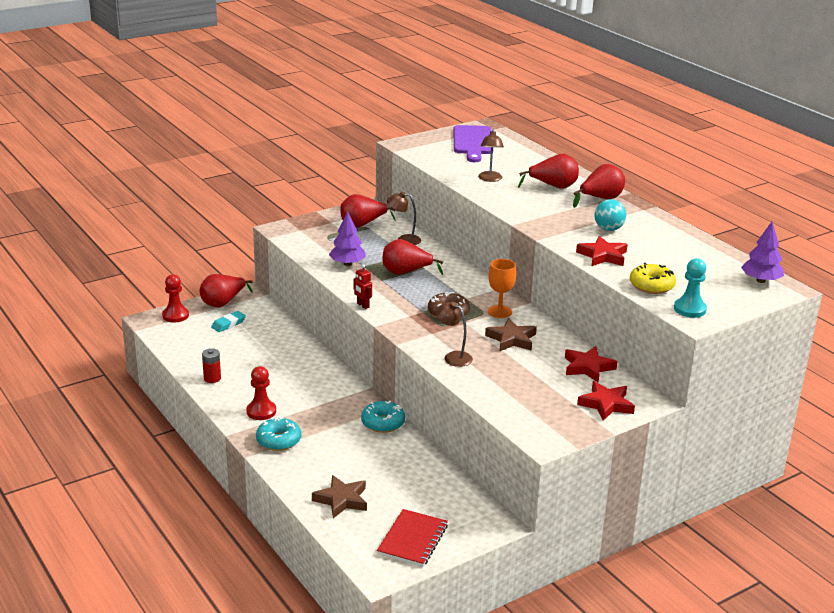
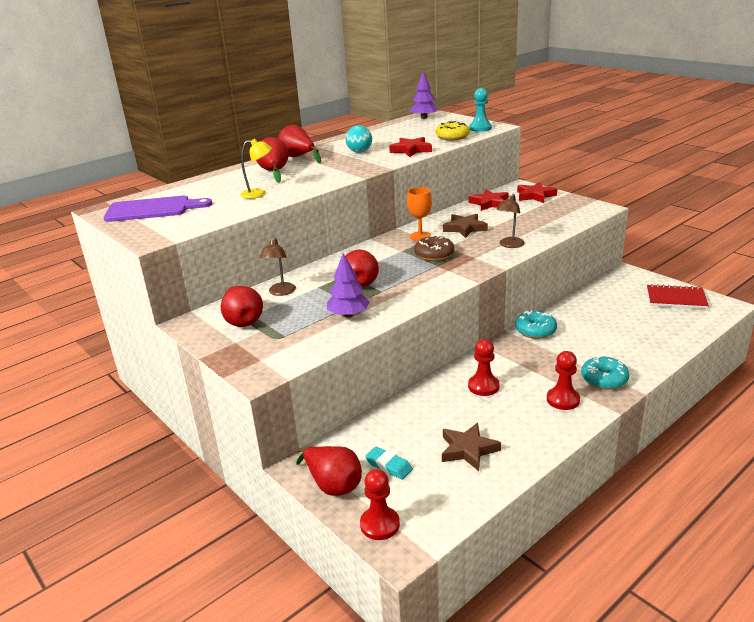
camera: 95 degrees left, 0 degrees up
(212, 378) = (521, 449): red battery -> none
(302, 377) = (483, 386): none -> red pawn
(341, 500) = (659, 333): brown star -> brown star (468, 450)
(362, 305) = (441, 293): red robot -> none
(490, 179) = (259, 194): brown lamp -> yellow lamp

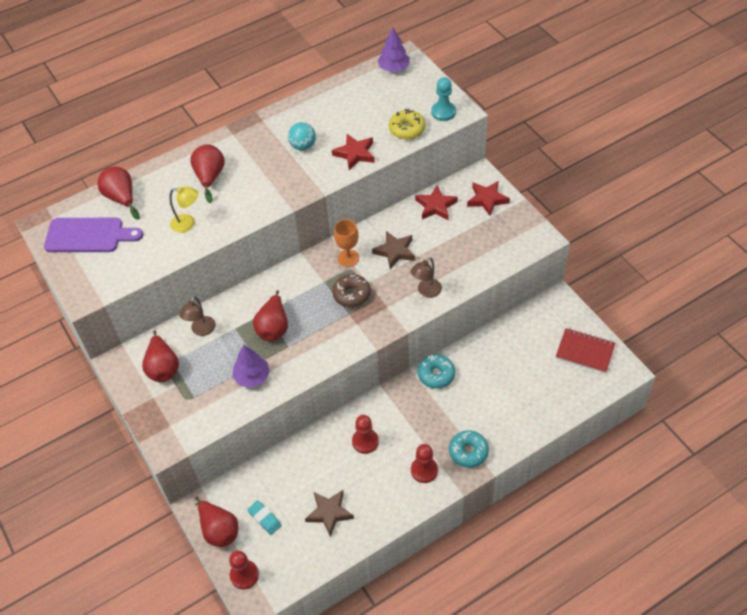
camera: 10 degrees right, 25 degrees up
(298, 157) = (239, 146): red pear -> red pear (121, 198)

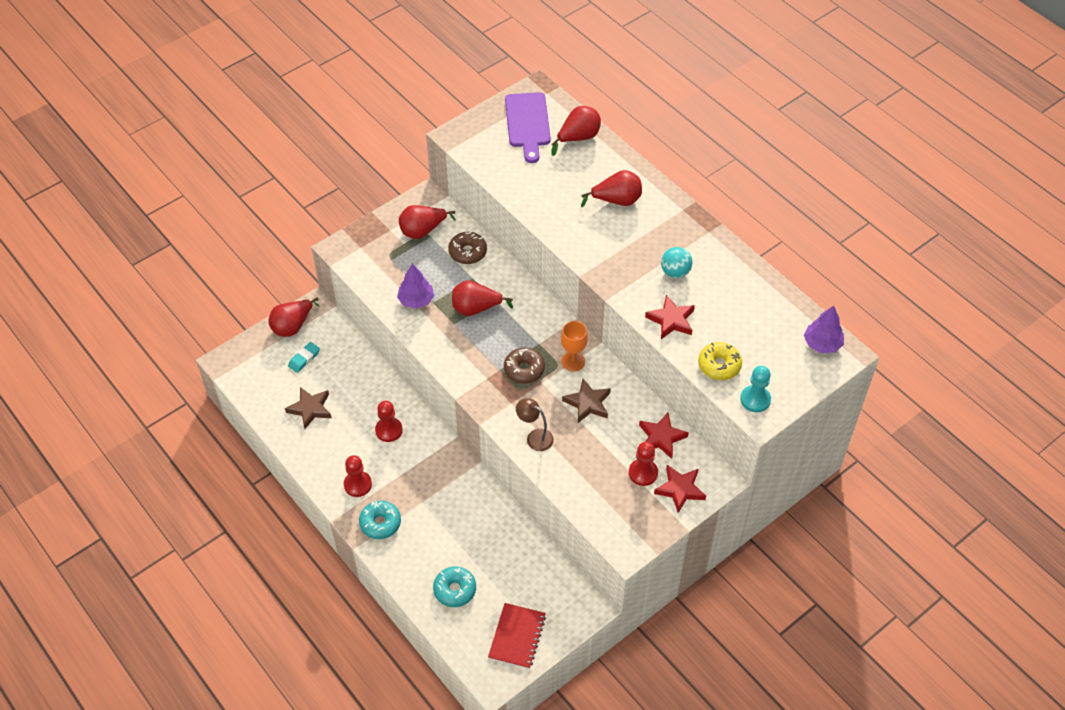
camera: 80 degrees right, 0 degrees up
(188, 224) = (551, 194): yellow lamp -> none
(201, 330) = (467, 252): brown lamp -> brown donut
(244, 575) = (249, 352): red pawn -> red pawn (643, 473)
(436, 375) = (473, 487): turquoise donut -> turquoise donut (455, 590)

